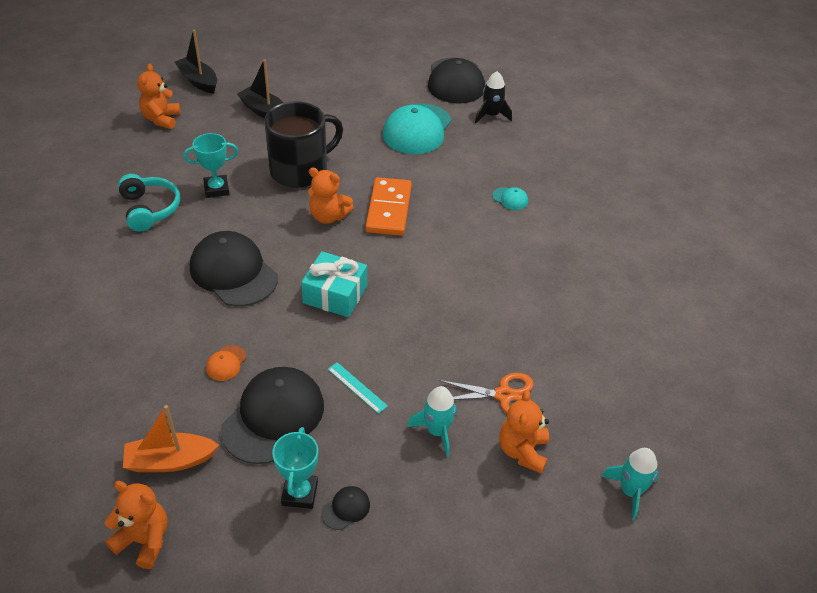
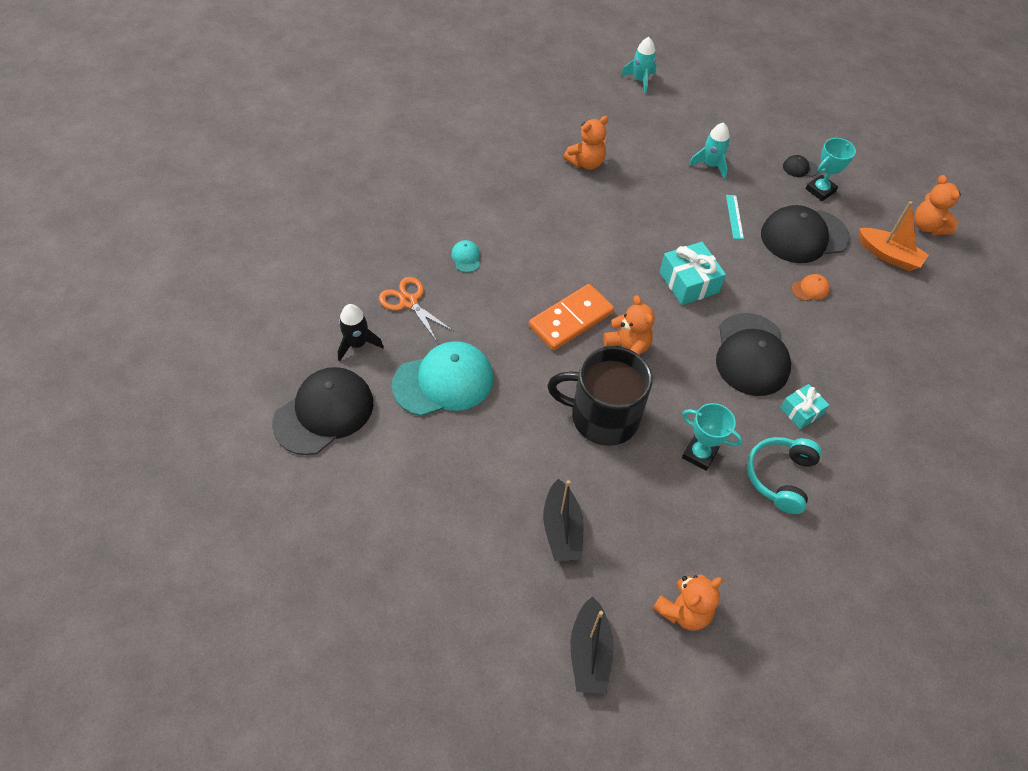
camera: 135 degrees left, 10 degrees up
(163, 258) = (801, 411): none -> turquoise gift
(504, 395) = (649, 154): orange scissors -> orange scissors (409, 302)
(522, 451) = (673, 127): orange teddy bear -> orange teddy bear (586, 163)

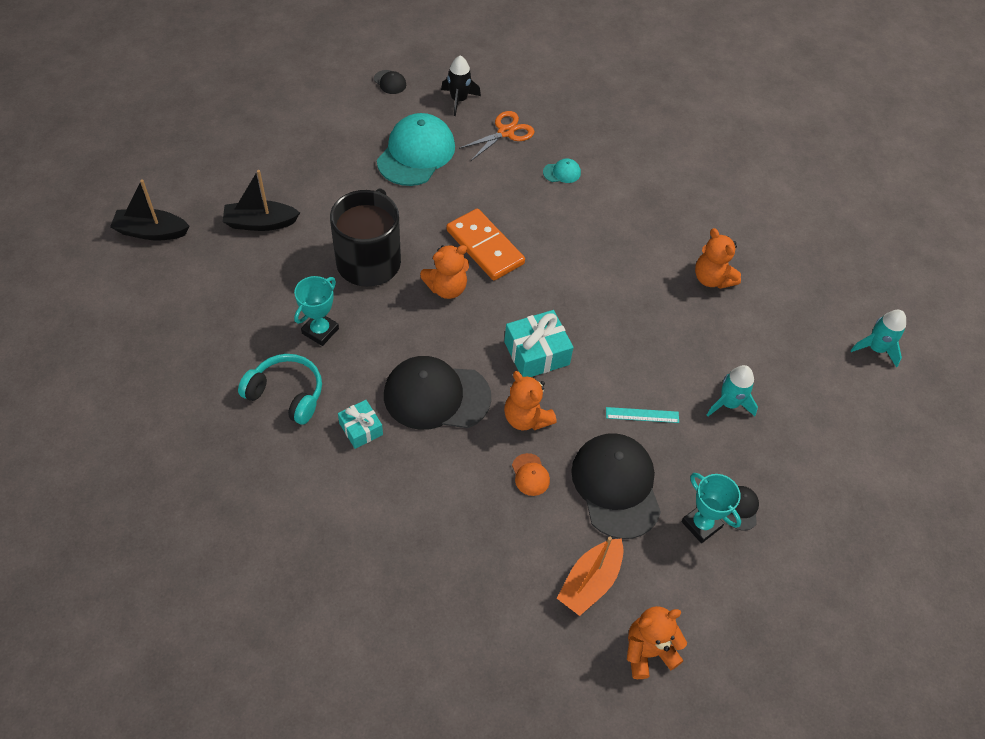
camera: 90 degrees right, 0 degrees up
(324, 412) = (390, 82): black cap -> black cap, size x0.42
(443, 381) = (416, 153): turquoise cap -> turquoise cap turned 135 degrees counterclockwise
(683, 610) = (171, 297): orange teddy bear -> orange teddy bear (526, 418)

